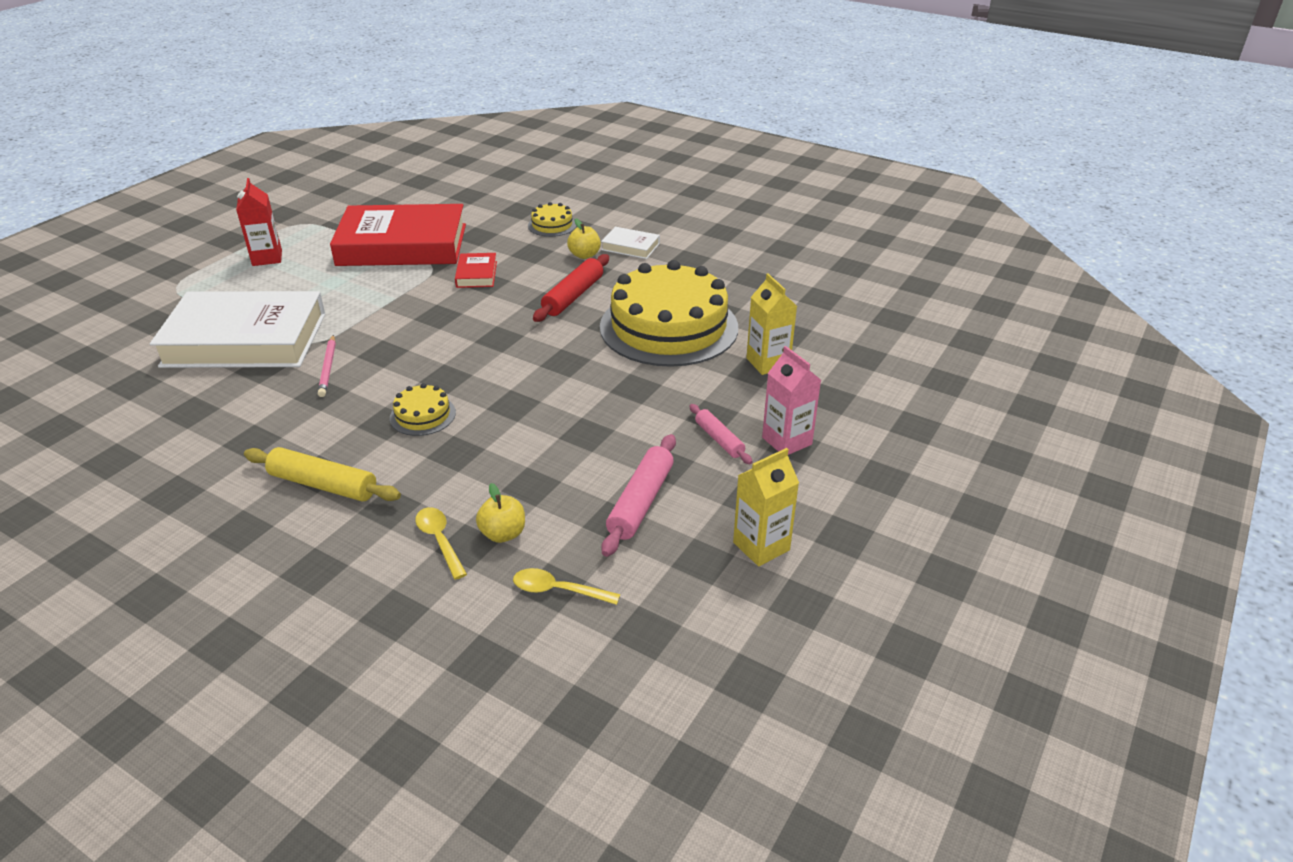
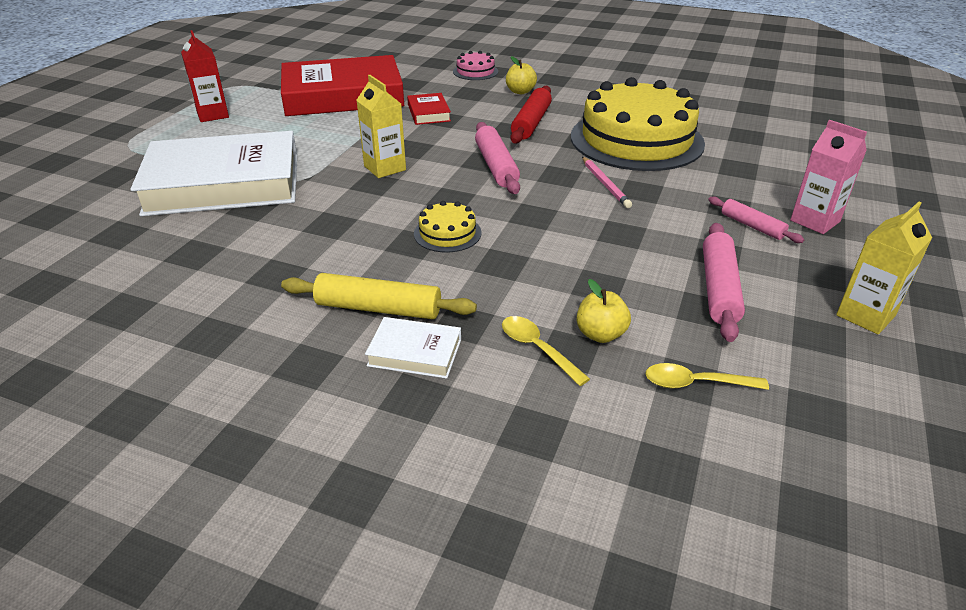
camera: 10 degrees left, 0 degrees up
(328, 368) = (324, 201): pink pencil -> pink pencil (605, 184)
(508, 345) = (496, 166): none -> pink rolling pin
(552, 225) = (475, 71): yellow cake -> pink cake
(630, 247) = (557, 82): white book -> white book (415, 352)
(768, 363) = (747, 160): yellow carton -> yellow carton (385, 168)

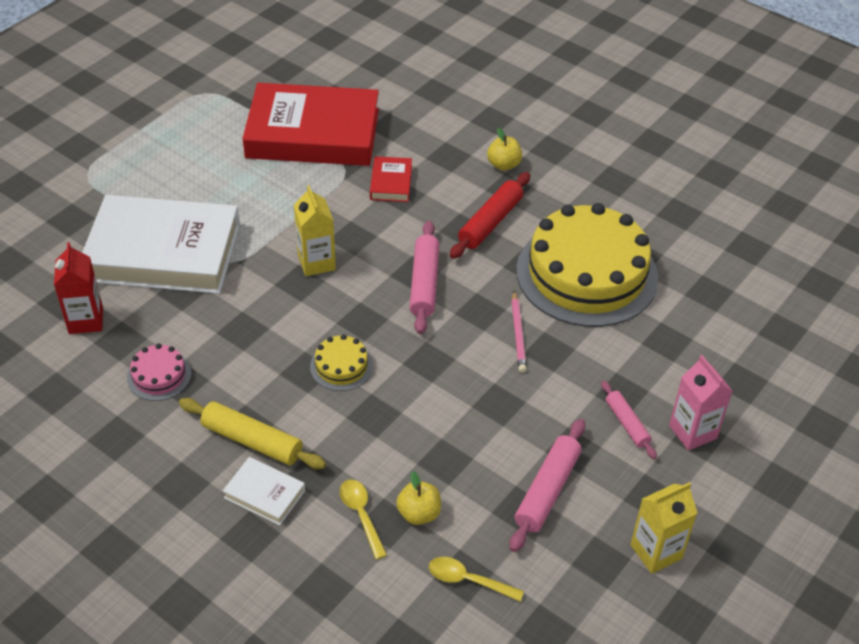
camera: 15 degrees right, 10 degrees up
(213, 115) = (175, 141): red carton -> red carton (86, 320)
(475, 71) = (470, 117): pink cake -> pink cake (159, 375)

